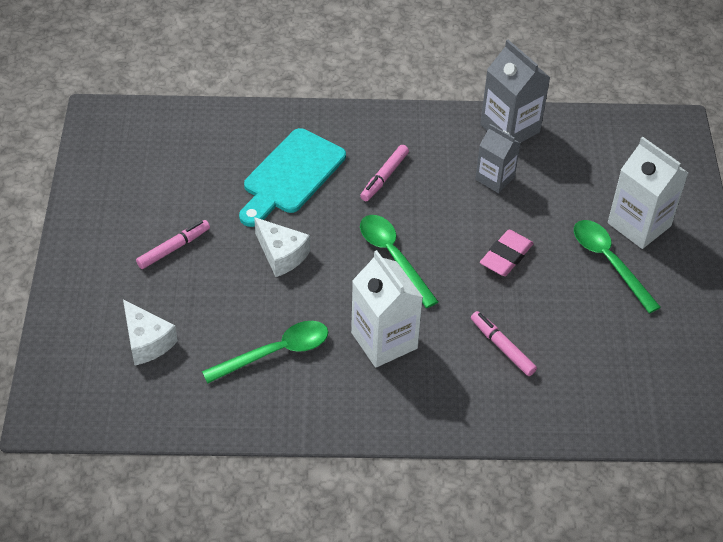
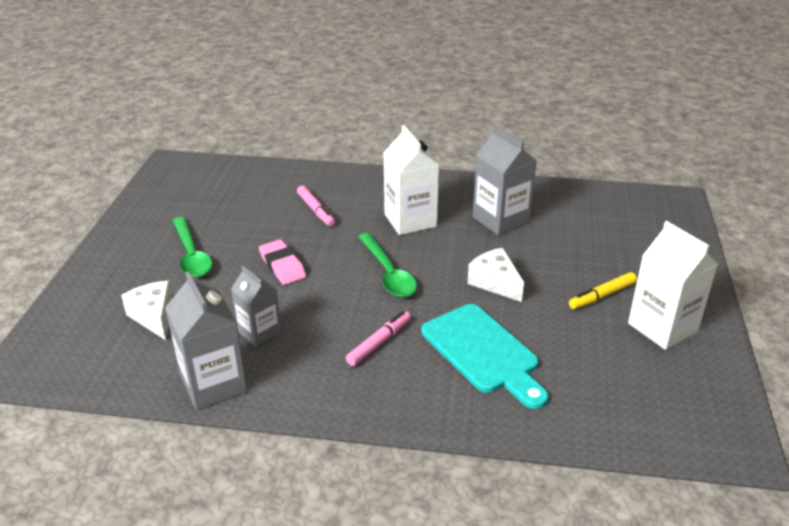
camera: 170 degrees left, 15 degrees down
(147, 341) = (610, 233): white cheese -> white cheese (154, 317)
(174, 248) = (602, 296): pink marker -> yellow marker
(275, 352) = (500, 220): green spoon -> grey carton
(291, 176) = (483, 352): turquoise cutting board -> turquoise cutting board turned 105 degrees clockwise
(506, 256) = (282, 266): pink eraser -> pink eraser turned 75 degrees counterclockwise
(639, 224) = (141, 280): white carton -> white carton (662, 327)

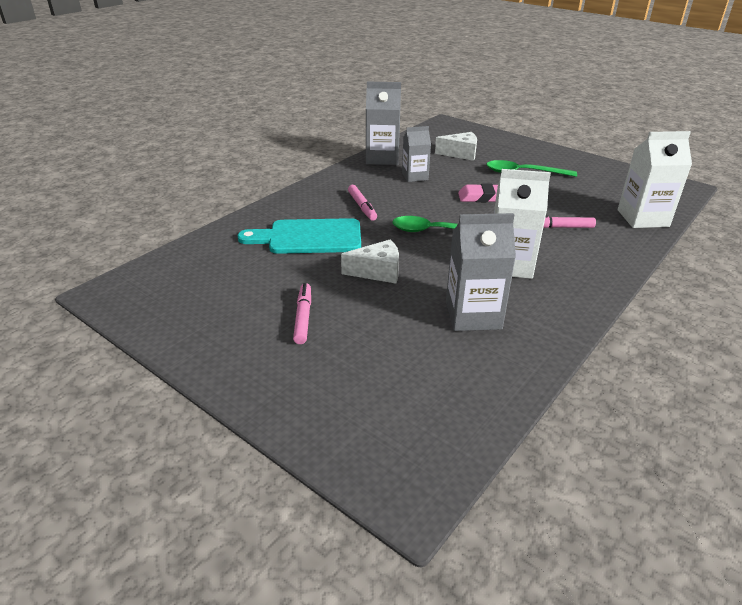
camera: 120 degrees right, 0 degrees up
(602, 296) = (303, 317): yellow marker -> pink marker
(662, 327) = (231, 328): white carton -> white carton (643, 218)

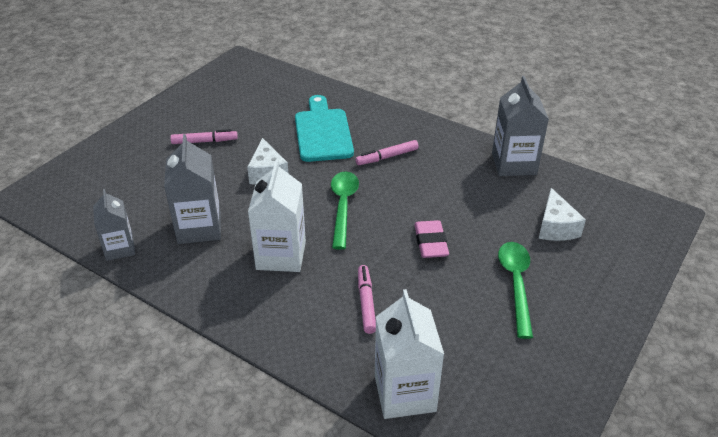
camera: 85 degrees right, 5 degrees up
(415, 176) = (471, 189): grey carton -> grey carton (119, 248)

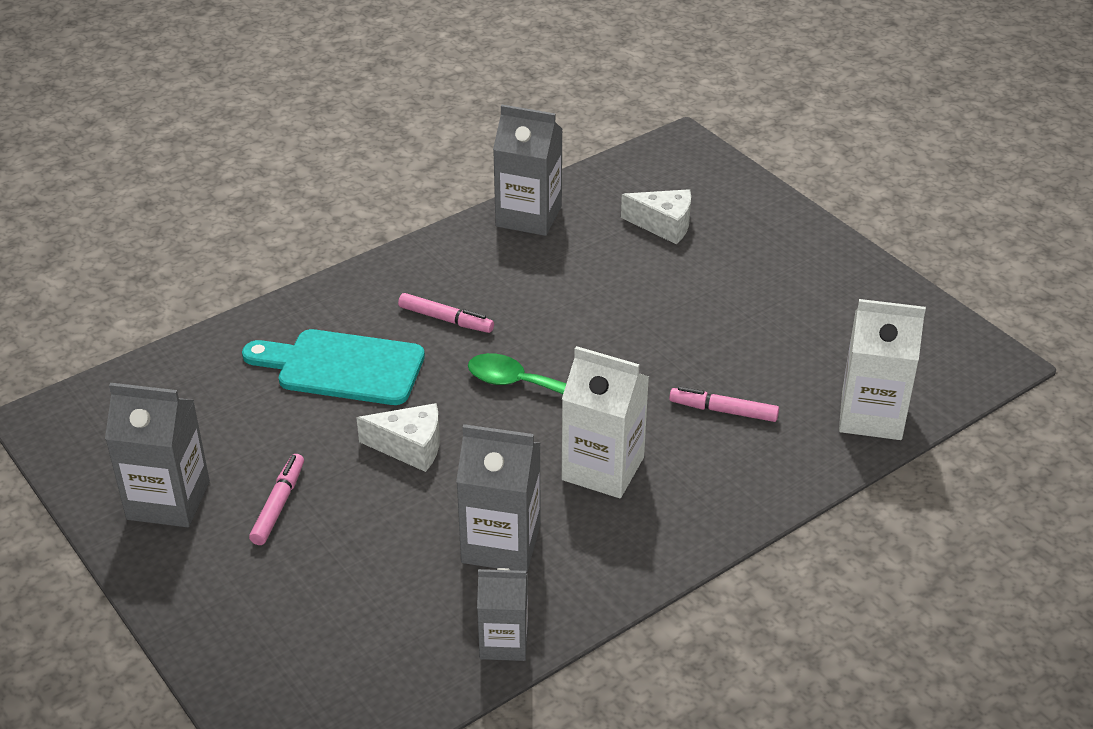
camera: 70 degrees left, 0 degrees up
(196, 108) = (168, 500): none -> grey carton
(387, 157) = (446, 319): pink marker -> pink marker turned 60 degrees counterclockwise
(430, 243) = (643, 329): pink eraser -> none
(516, 284) = (743, 285): green spoon -> none

